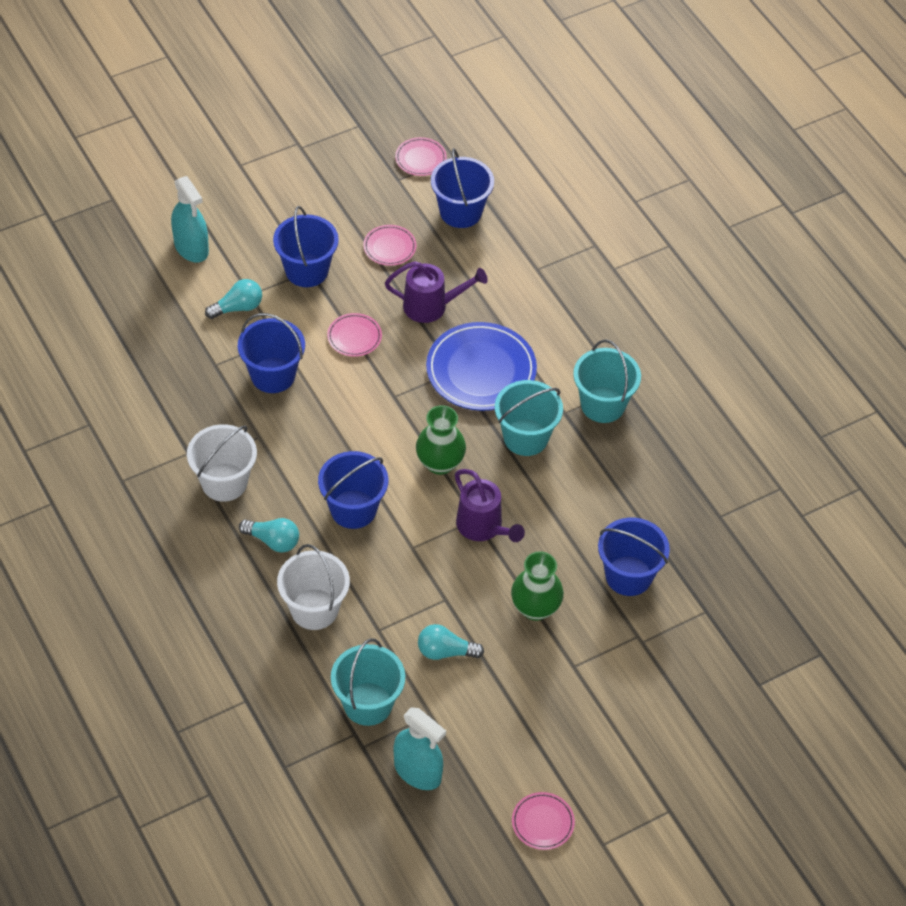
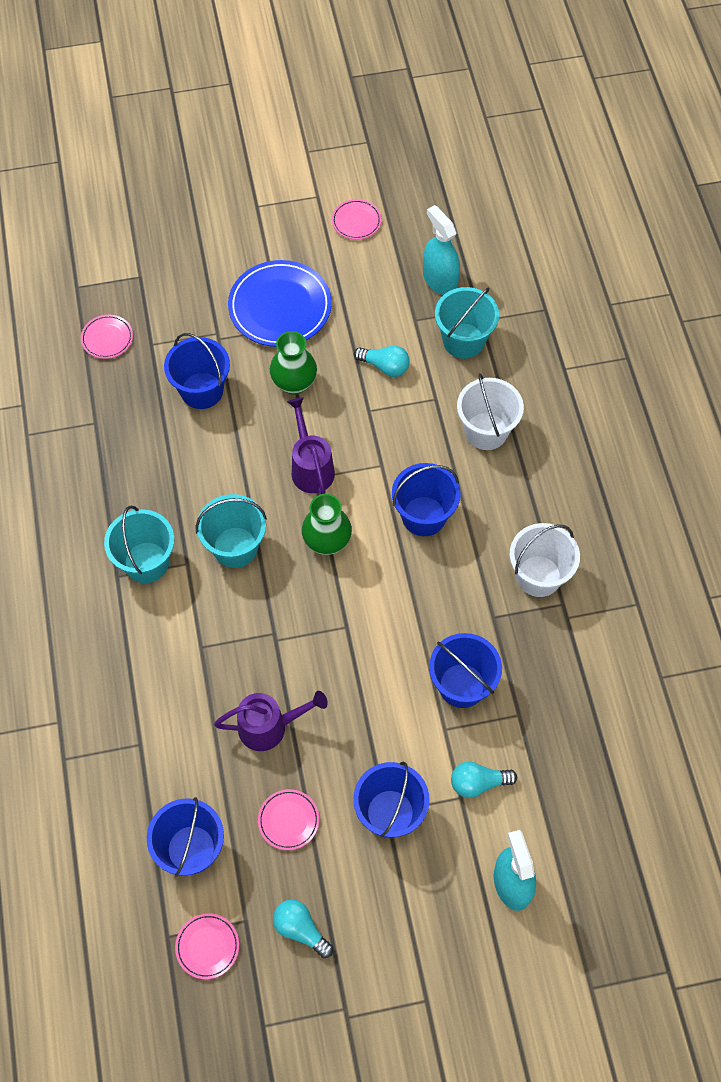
camera: 160 degrees left, 10 degrees up
(273, 541) = (506, 504): turquoise light bulb -> turquoise light bulb (301, 929)
(354, 337) = (364, 710): pink plate -> pink plate (107, 338)
(432, 306) = (270, 726): purple watering can -> purple watering can turned 150 degrees clockwise
(481, 370) = (249, 633): blue plate -> blue plate (280, 307)

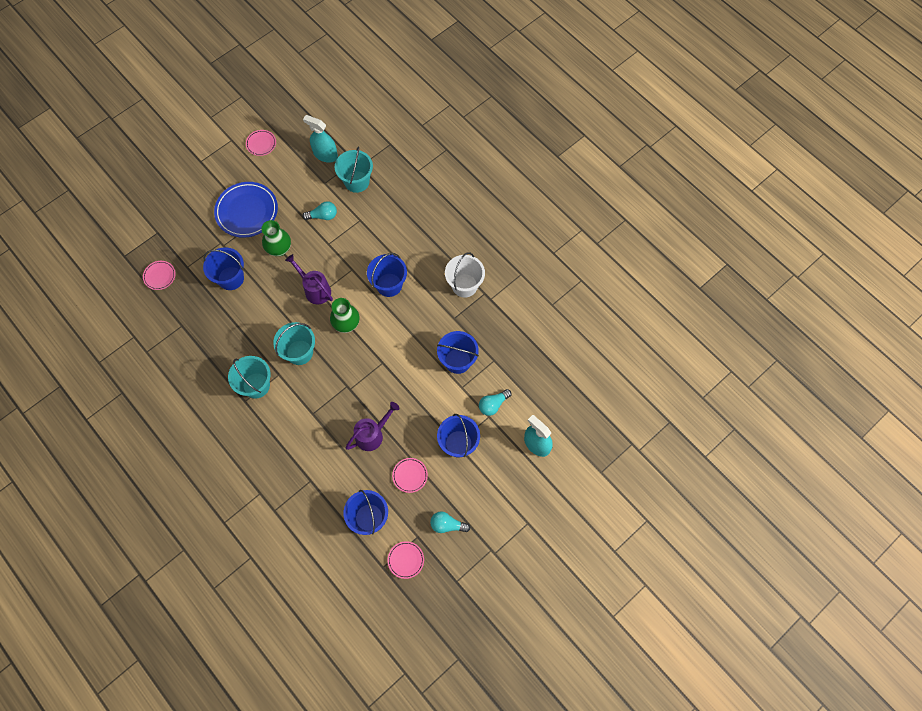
camera: 30 degrees left, 5 degrees up
(486, 431) = (396, 224): white bucket -> none

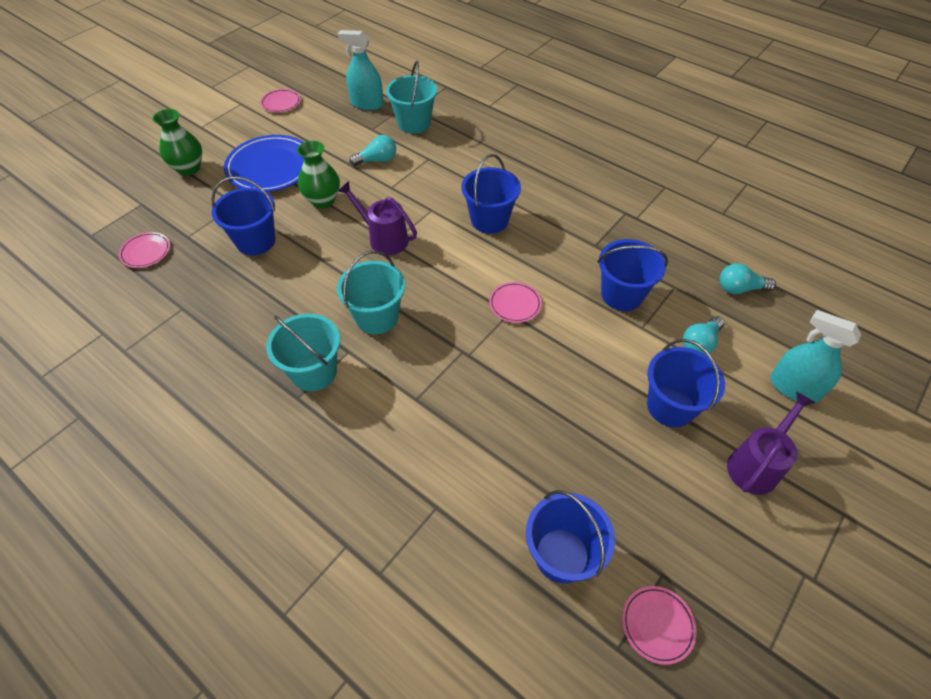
camera: 10 degrees left, 15 degrees down
(346, 324) = (441, 272): green vase -> green vase (189, 168)
(373, 434) = (525, 414): purple watering can -> purple watering can (756, 464)
(410, 475) = (609, 469): pink plate -> pink plate (515, 304)
(447, 525) = (707, 543): turquoise light bulb -> turquoise light bulb (740, 288)
(464, 285) = (595, 208): white bucket -> none

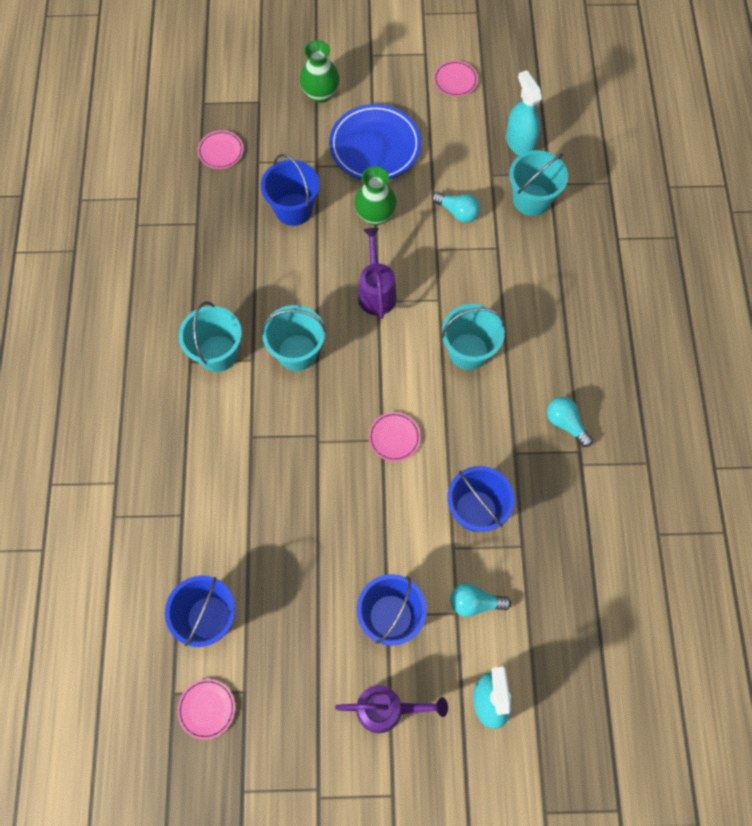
camera: 50 degrees right, 15 degrees up
(489, 220) = (468, 351): blue bucket -> turquoise bucket
(740, 288) = (568, 601): turquoise light bulb -> turquoise light bulb (565, 423)

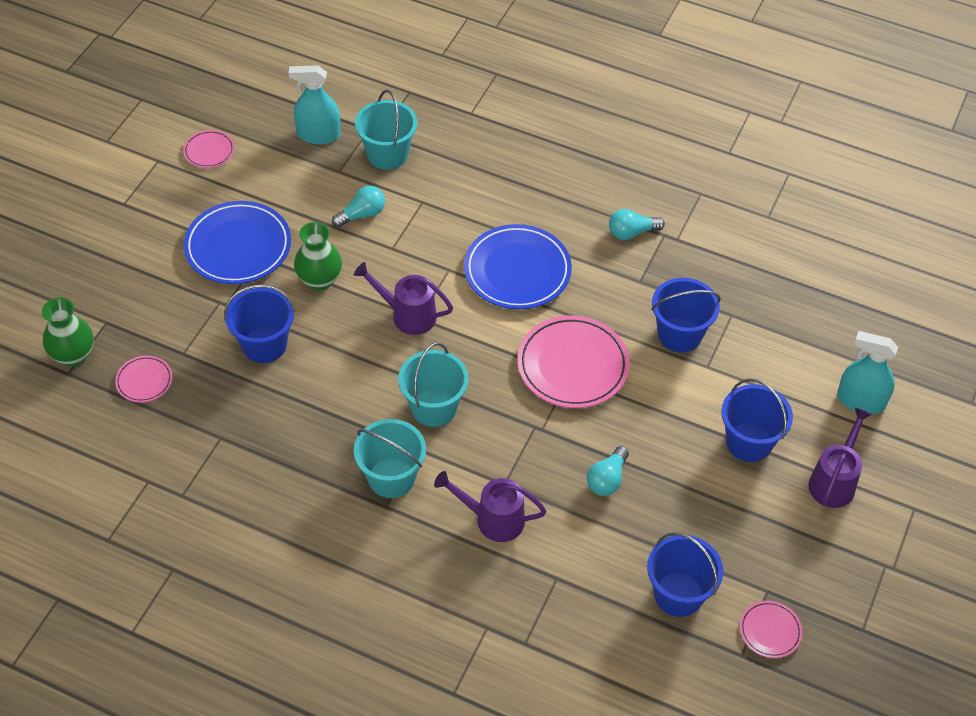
camera: 65 degrees left, 15 degrees down
(214, 443) = (492, 519): none -> purple watering can
(320, 94) = (138, 265): green vase -> green vase (73, 355)
(394, 437) = (573, 365): pink plate -> pink plate, size x2.00
(468, 351) = (517, 271): turquoise bucket -> blue plate
(475, 602) = (766, 372): turquoise light bulb -> turquoise light bulb (607, 479)

